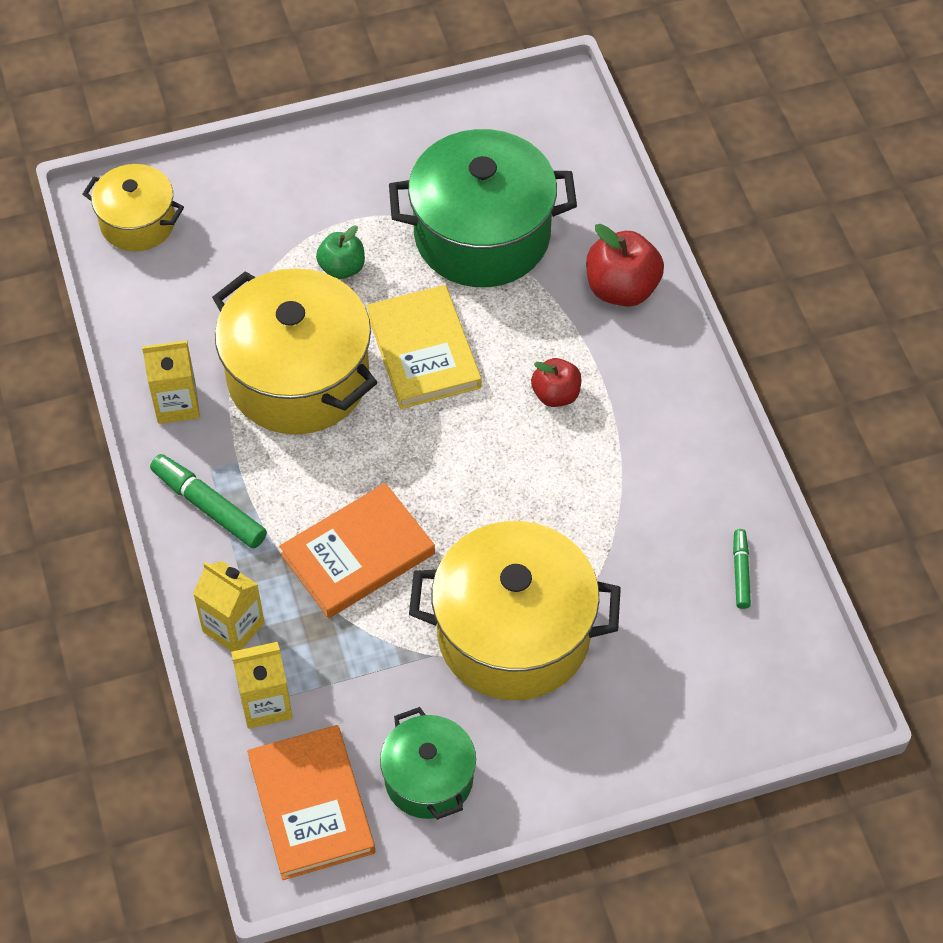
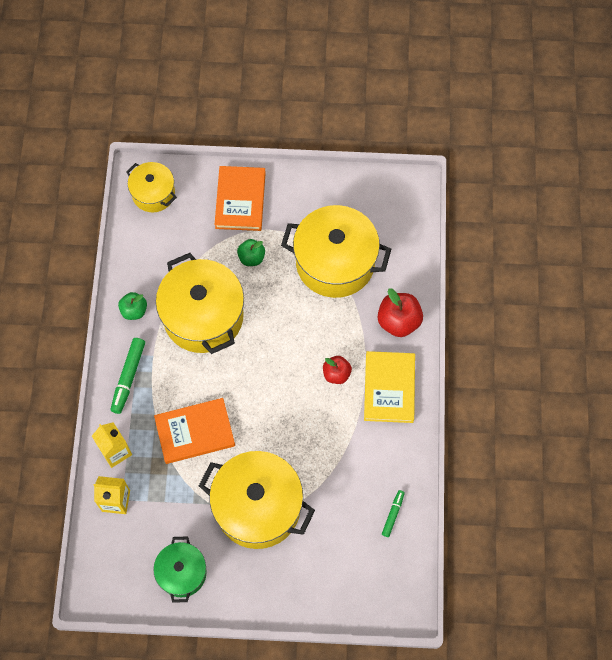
camera: 20 degrees right, 10 degrees up
(177, 404) = (134, 311): yellow carton -> green apple
(209, 507) = (128, 377): green marker -> green marker turned 135 degrees counterclockwise
(311, 804) = (118, 565): orange book -> orange book (240, 200)
(424, 350) = (276, 323): yellow book -> yellow book (389, 388)
(482, 235) = (335, 263): green pot -> yellow pot

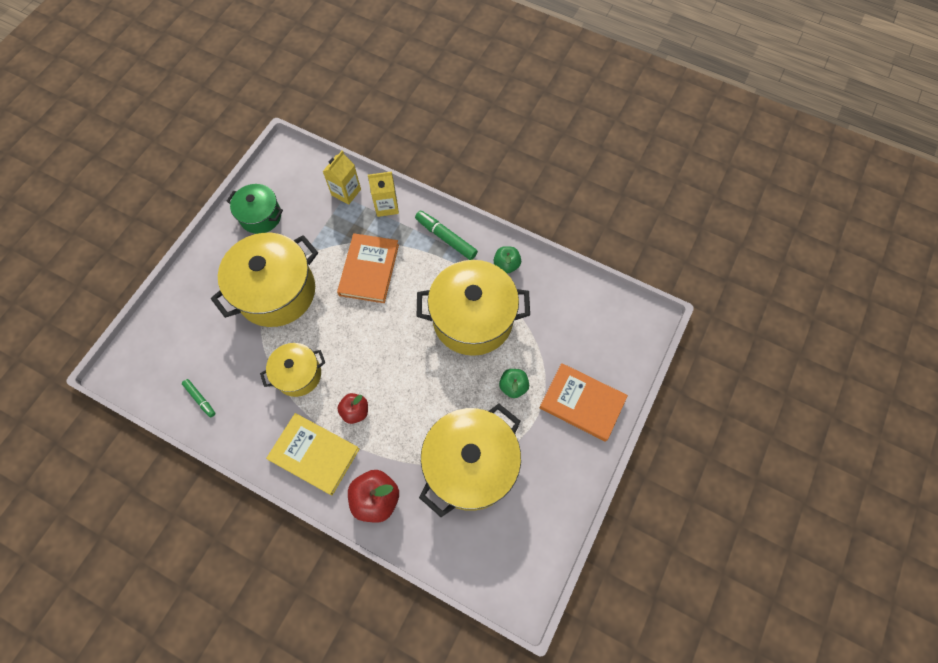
camera: 115 degrees right, 0 degrees up
(153, 194) = (622, 325): yellow pot -> yellow pot (298, 374)

